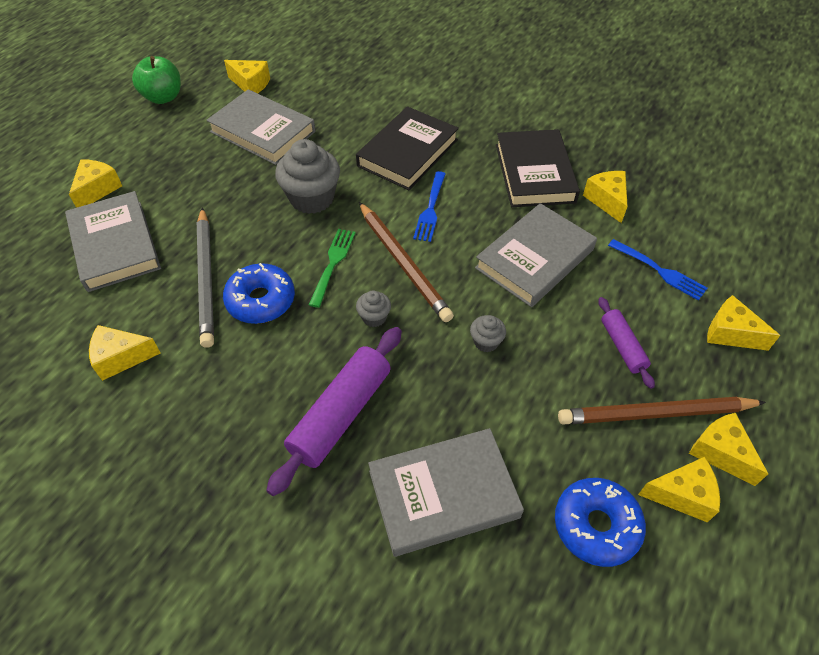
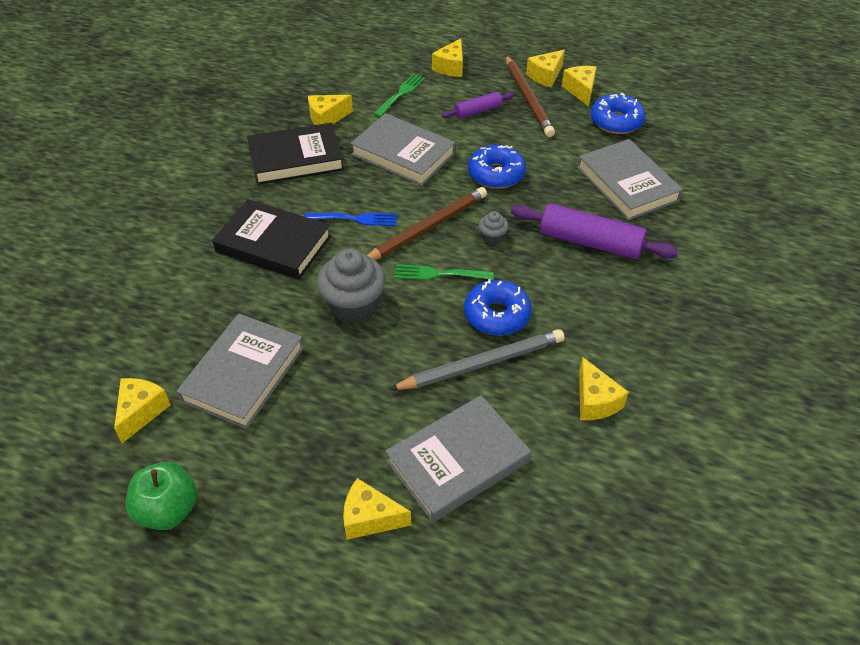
camera: 100 degrees left, 5 degrees down
(486, 342) = (496, 174): grey cupcake -> blue donut
(659, 270) = (400, 94): blue fork -> green fork

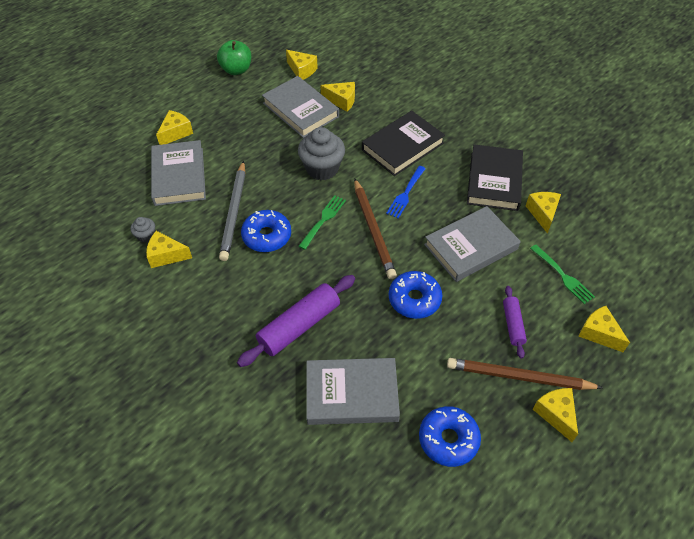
camera: 115 degrees right, 5 degrees up
(492, 238) = (341, 265): grey cupcake -> grey cupcake (146, 236)
(580, 90) = (516, 435): yellow cheese -> yellow cheese (341, 101)

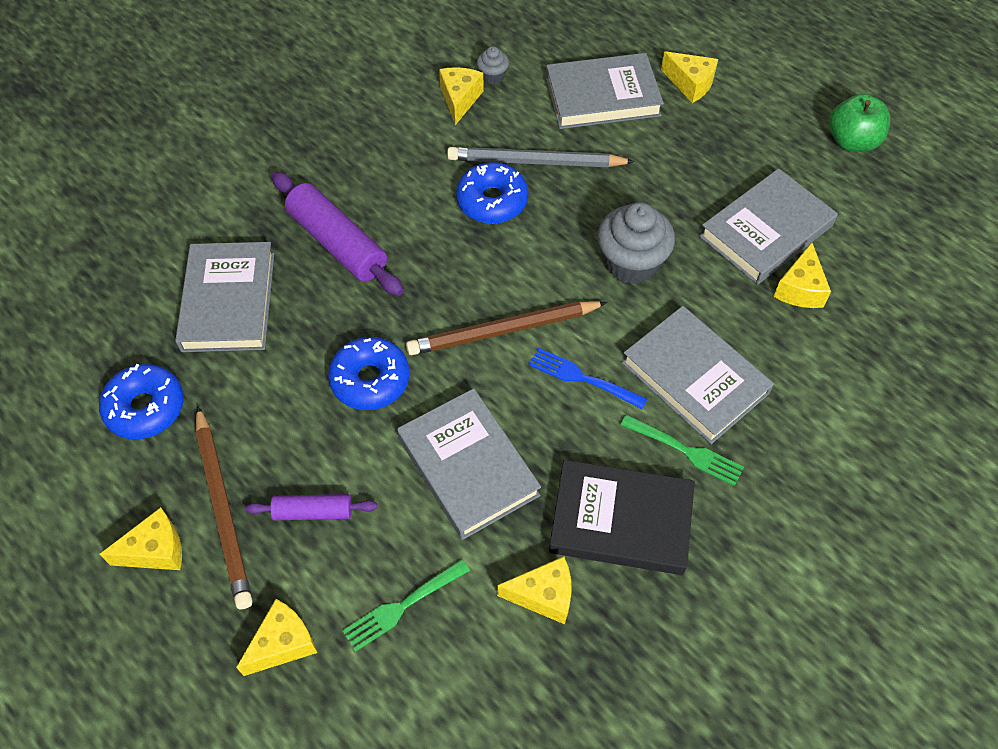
camera: 90 degrees right, 5 degrees up
(302, 70) = (871, 229): yellow cheese -> none
(323, 220) = (522, 266): green fork -> green fork (685, 451)
(402, 146) = (694, 378): black book -> grey book
(519, 377) = (223, 509): brown pencil -> brown pencil turned 150 degrees clockwise

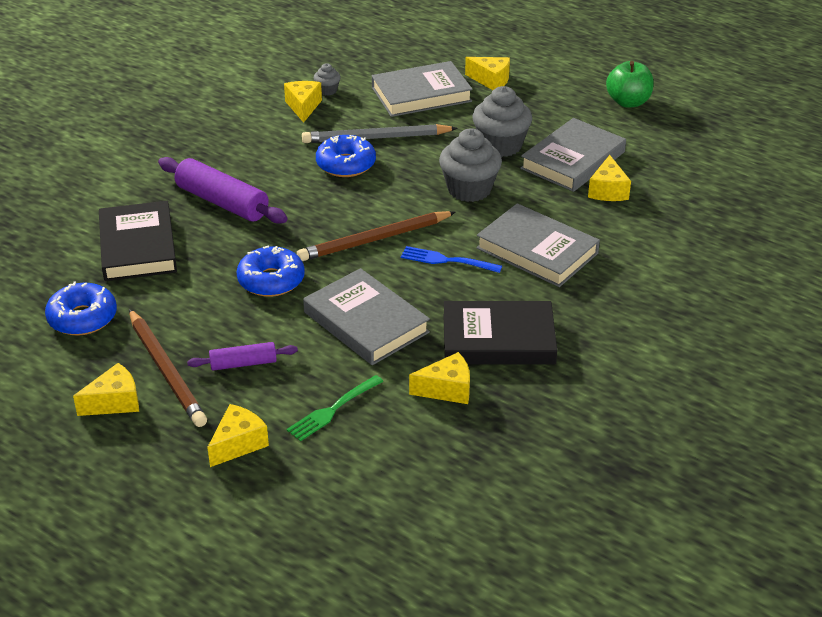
camera: 10 degrees left, 20 degrees down
(229, 301) = (138, 246): grey book -> black book
(682, 194) = (500, 146): none -> grey cupcake
(685, 451) = (539, 293): green fork -> none

